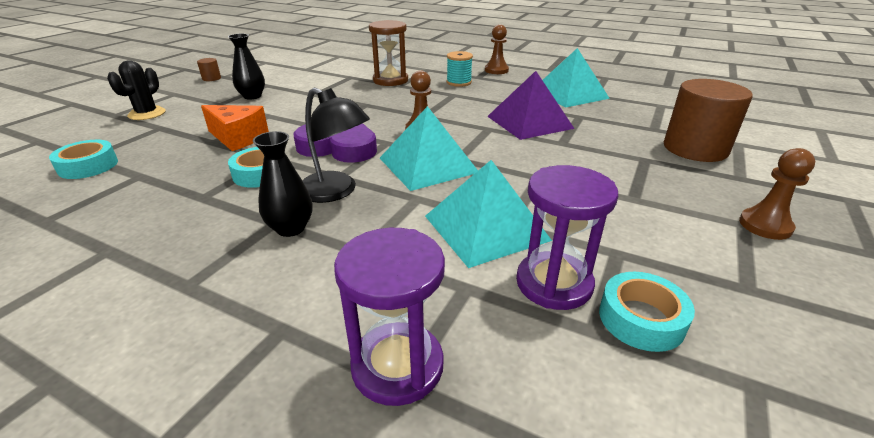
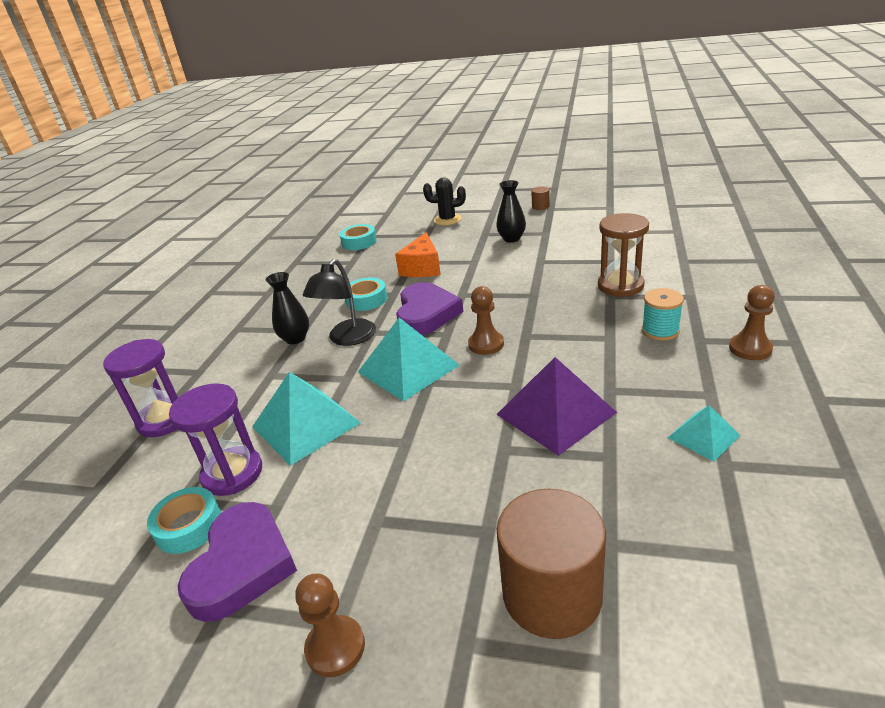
camera: 80 degrees right, 0 degrees up
(569, 94) = (703, 436): turquoise pyramid -> turquoise pyramid, size x0.54
(694, 274) = (242, 565): none -> purple heart

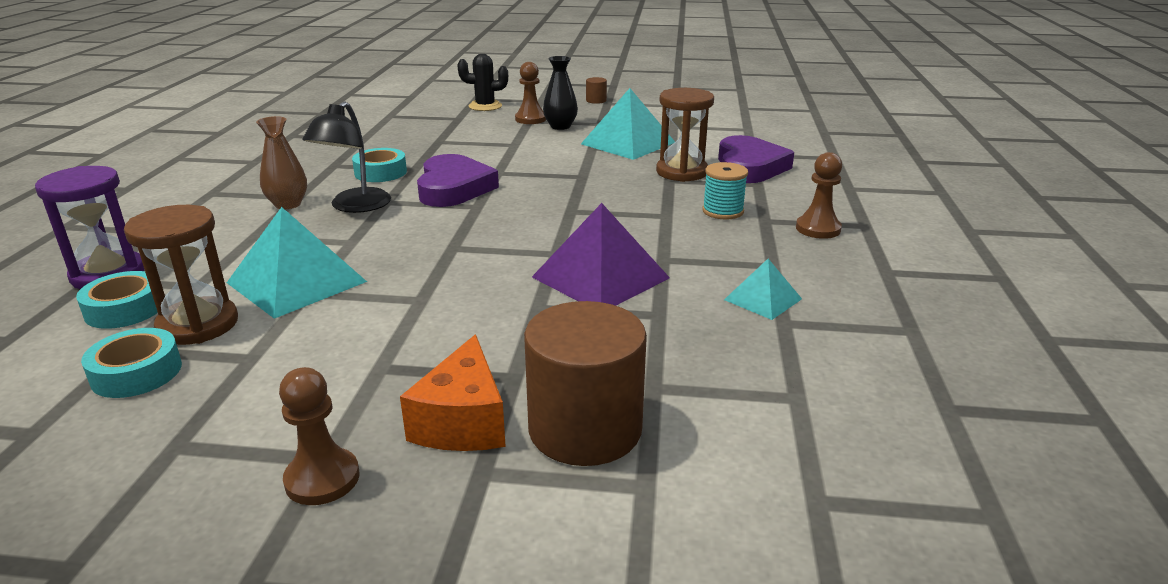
camera: 10 degrees left, 5 degrees down
(232, 473) = (198, 325): purple hourglass -> brown hourglass
(242, 565) = (206, 408): purple heart -> purple heart (749, 167)
(295, 338) = (288, 204): black vase -> brown vase
(359, 242) = (374, 121): turquoise tape -> turquoise tape (125, 309)
(408, 368) = (428, 235): turquoise pyramid -> turquoise pyramid (628, 143)
(422, 268) = (452, 147): orange cheese -> orange cheese (463, 421)
(486, 344) = (523, 216): brown pawn -> brown pawn (530, 119)

